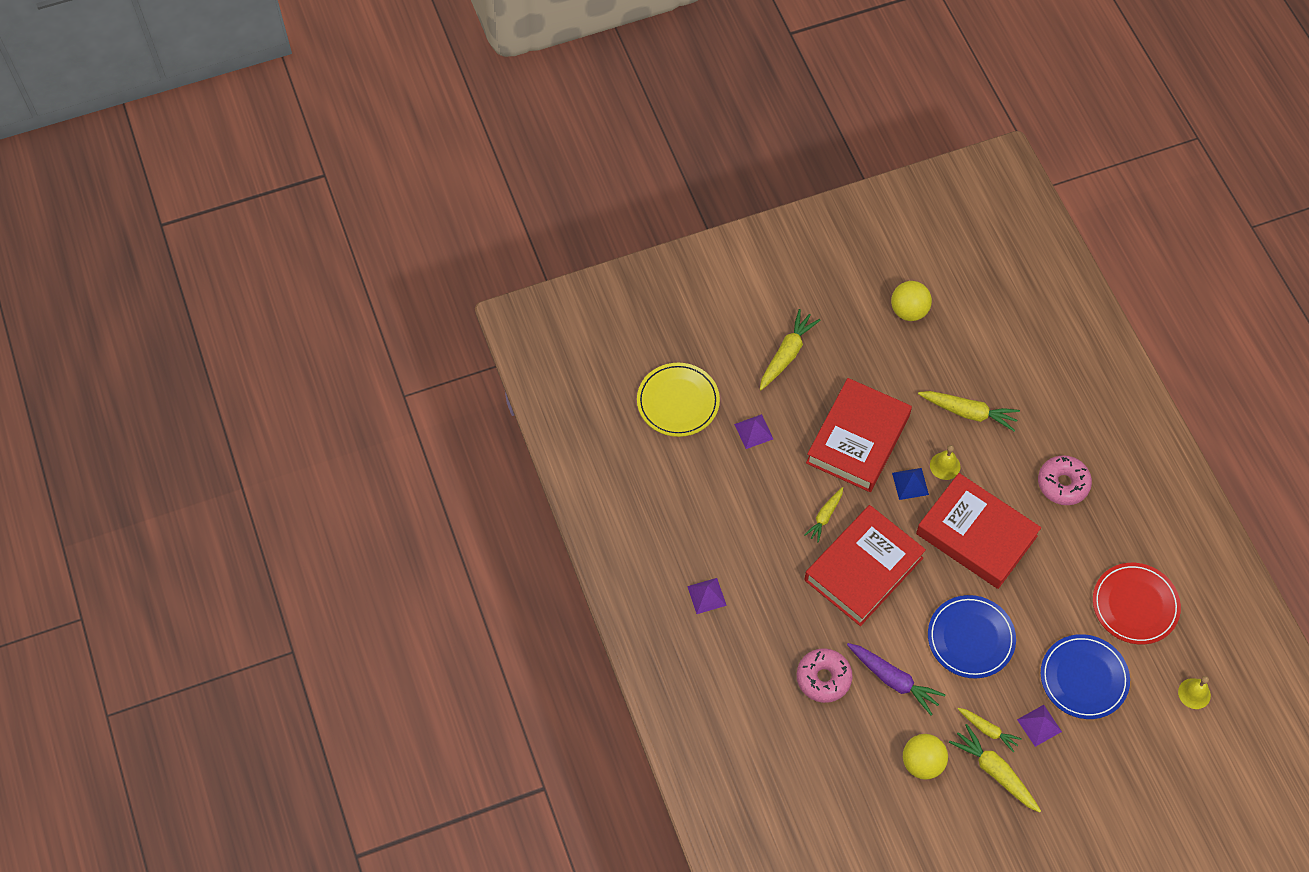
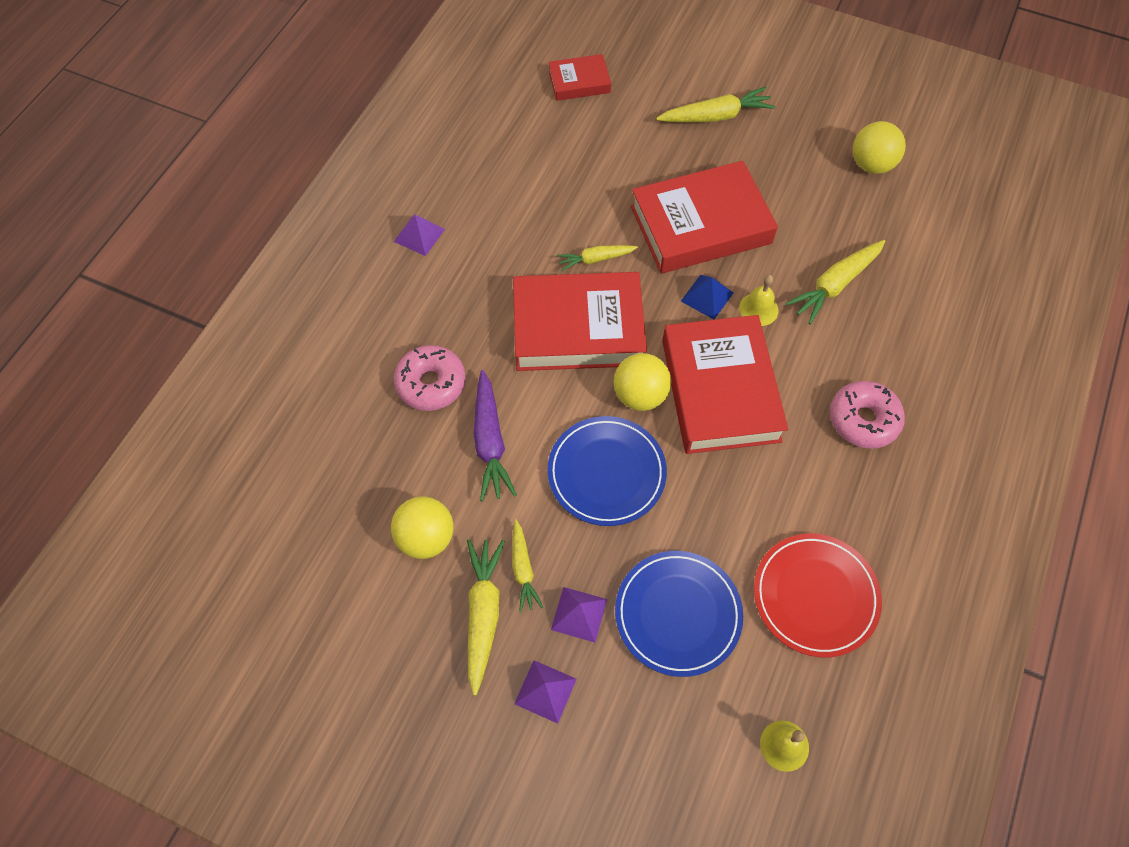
camera: 45 degrees right, 0 degrees up
(678, 402) = (579, 82): yellow plate -> red book
(753, 431) = (615, 149): purple pyramid -> purple pyramid (545, 691)
(939, 577) = (640, 395): none -> yellow ball
(968, 412) = (835, 285): yellow carrot -> yellow carrot turned 75 degrees clockwise

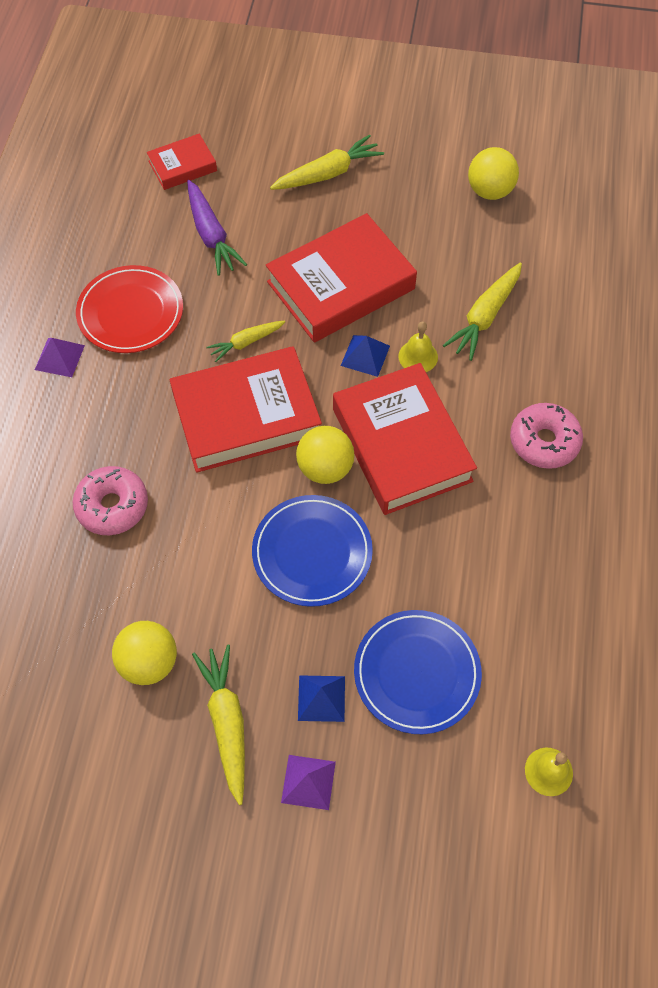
camera: 15 degrees left, 0 degrees up
(490, 442) = (188, 550): purple carrot -> purple carrot (211, 235)
(523, 569) = (255, 668): yellow carrot -> none
(579, 614) = (321, 698): purple pyramid -> blue pyramid
(815, 596) = (541, 621): red plate -> red plate (130, 312)

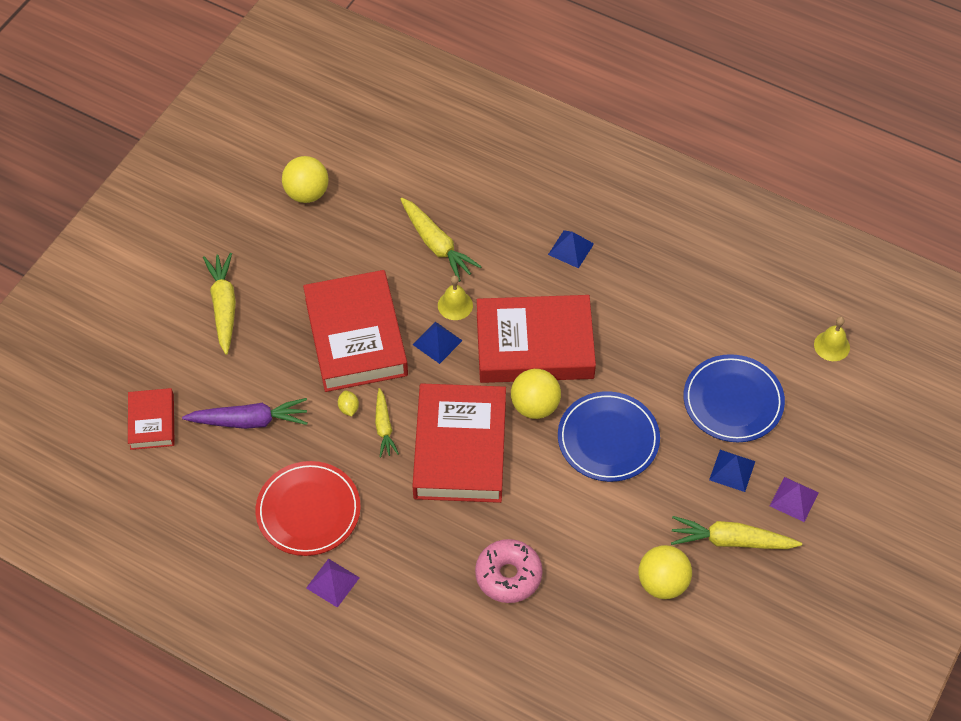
camera: 70 degrees left, 5 degrees down
(256, 306) = (348, 408): none -> yellow lemon
(544, 441) = (571, 249): pink donut -> blue pyramid

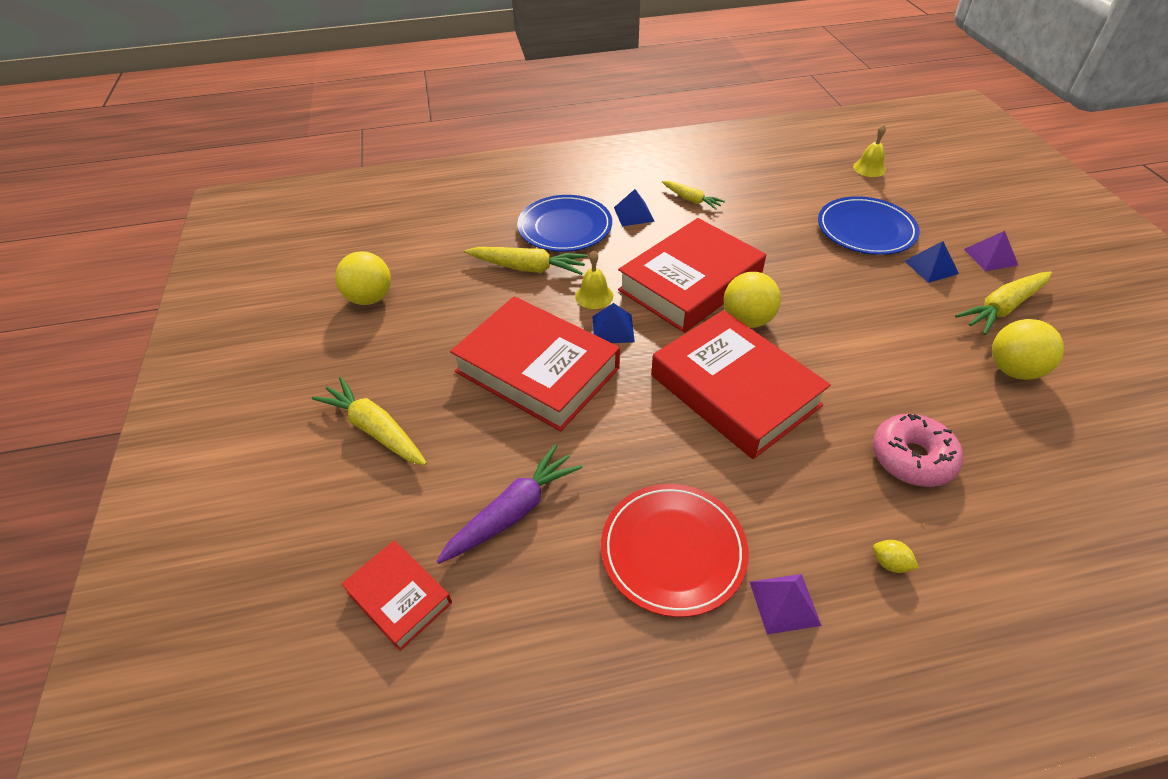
camera: 40 degrees left, 10 degrees down
(348, 408) = (599, 429): yellow lemon -> yellow lemon (890, 563)
(384, 427) = (650, 421): yellow carrot -> yellow carrot (691, 200)
(608, 439) = (828, 305): blue plate -> blue plate (565, 227)

